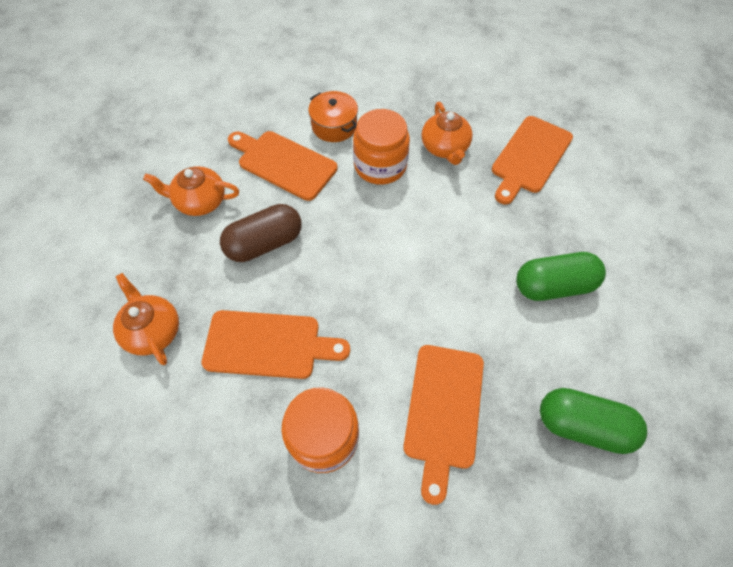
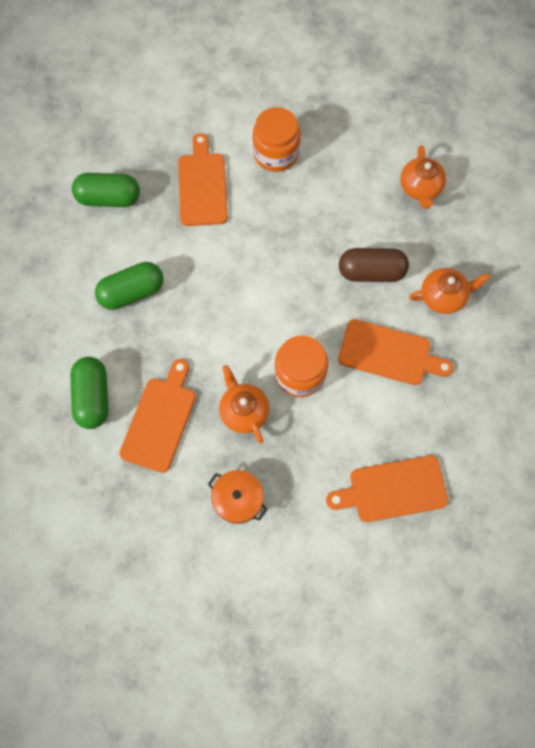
camera: 165 degrees right, 10 degrees up
(153, 330) = (420, 188): orange teapot -> orange teapot turned 45 degrees clockwise
(264, 243) = (371, 272): brown capsule -> brown capsule turned 45 degrees clockwise
(268, 345) = (334, 198): orange cutting board -> orange cutting board (393, 489)
(334, 126) = (358, 410): orange pot -> orange pot (238, 499)
(599, 190) = (93, 397): none -> green capsule

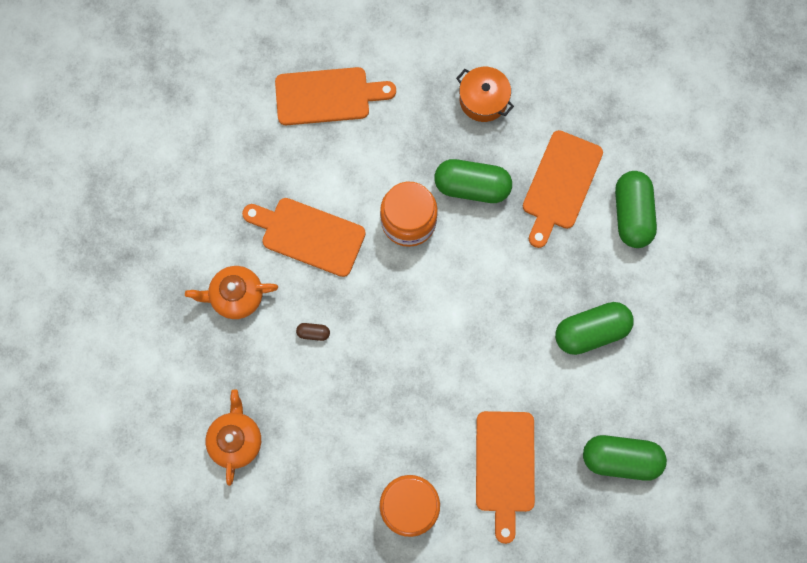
camera: 175 degrees left, 5 degrees up
(243, 411) = (472, 186): orange teapot -> green capsule
(371, 272) = (313, 333): brown capsule -> brown capsule, size x0.42

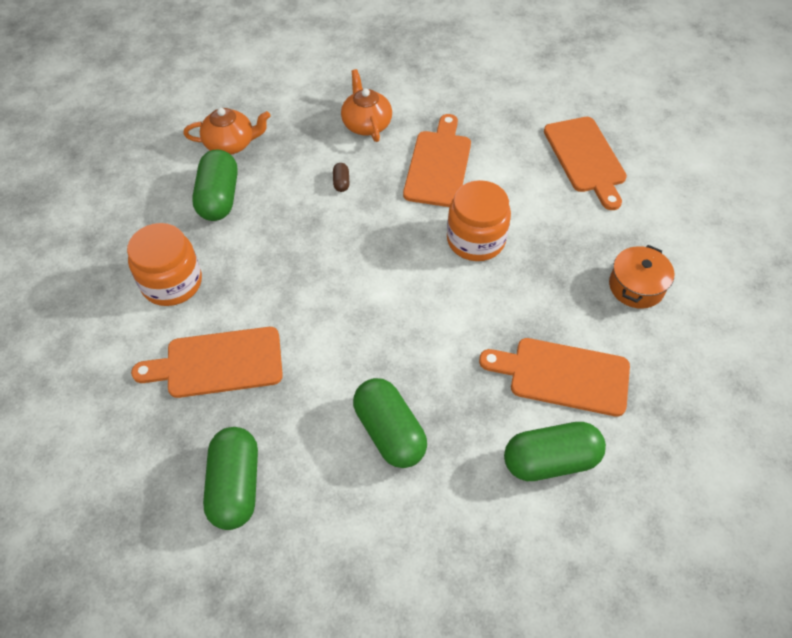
camera: 80 degrees right, 20 degrees down
(472, 186) = (531, 289): green capsule -> green capsule (219, 198)

